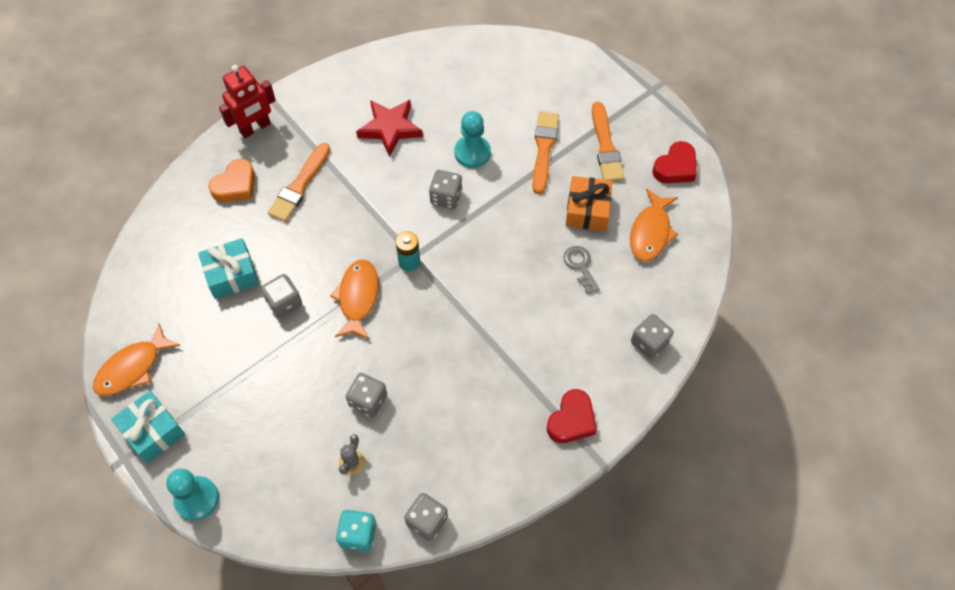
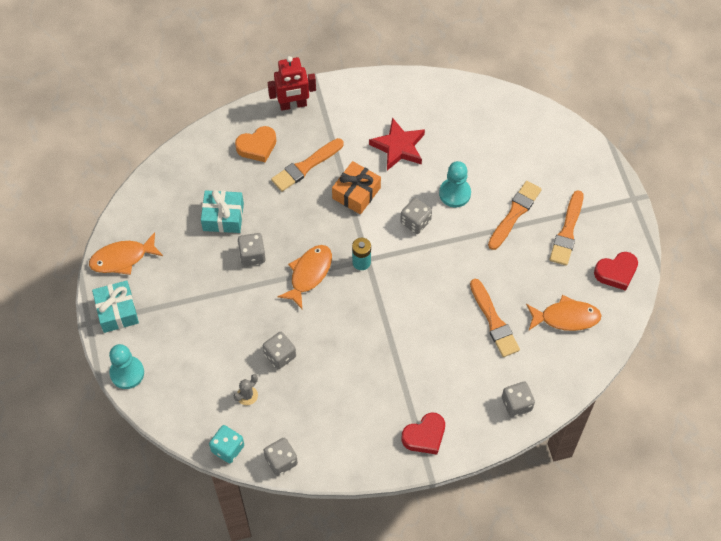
camera: 25 degrees right, 0 degrees up
(580, 266) = (494, 321): grey key -> orange brush
(587, 210) = (523, 278): orange gift -> orange gift (356, 193)
(651, 232) = (566, 317): orange fish -> orange fish turned 135 degrees counterclockwise

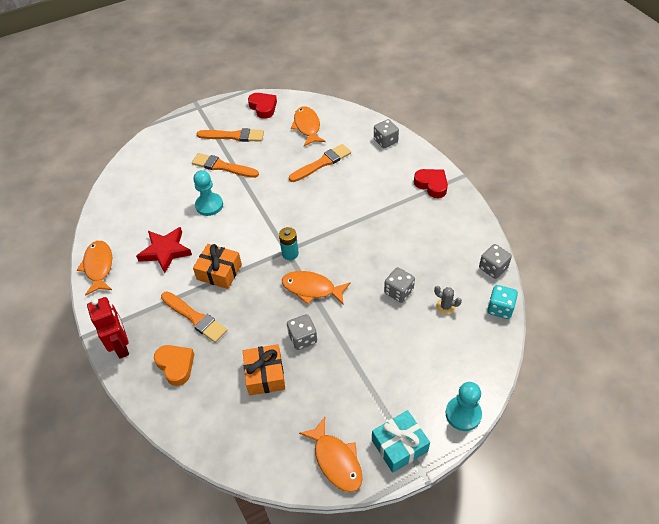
camera: 100 degrees left, 10 degrees down
(223, 217) = (265, 375): turquoise gift -> orange gift
(395, 88) = (98, 267): none -> orange fish
(415, 222) = (242, 225): grey dice -> none

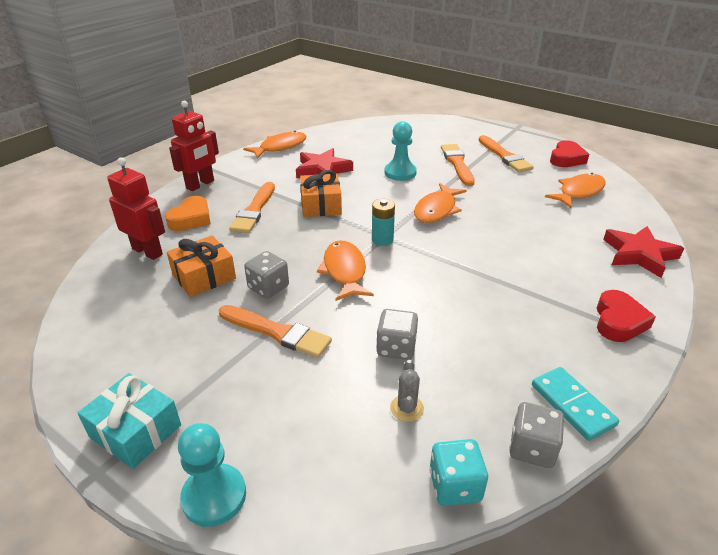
camera: 60 degrees right, 15 degrees down
(205, 407) = (147, 251): none -> red robot
(322, 163) = (538, 219): orange brush -> orange brush (277, 332)
(336, 460) = (99, 372): orange fish -> orange fish (437, 210)
(385, 141) = (639, 254): grey dice -> red star
(475, 238) = (572, 405): none -> turquoise domino

